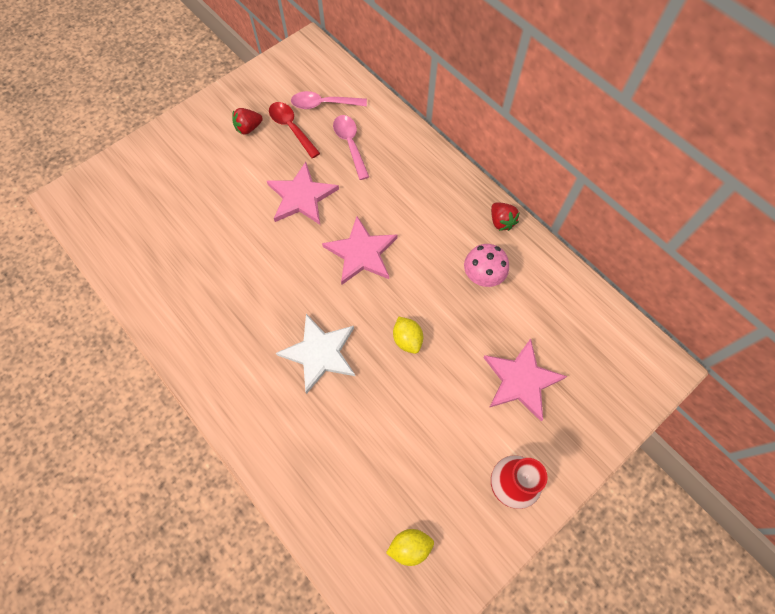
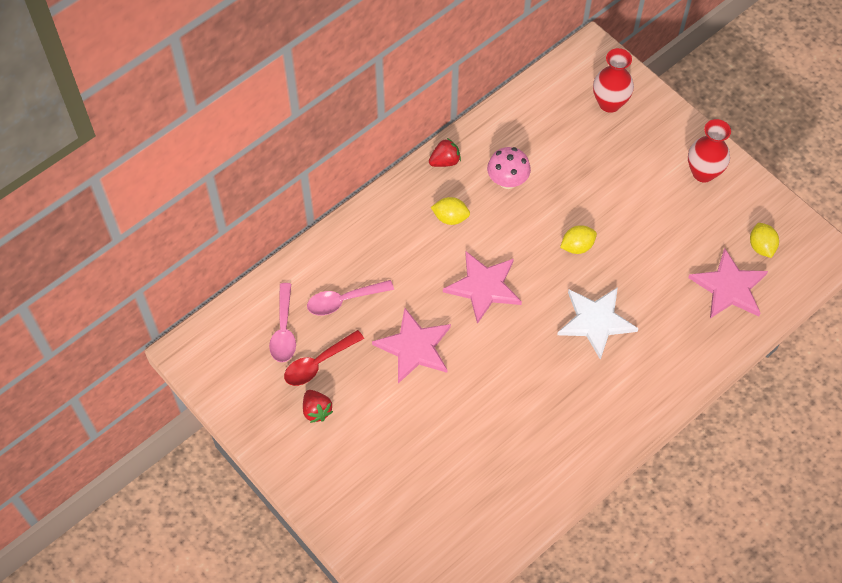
camera: 90 degrees left, 5 degrees down
(437, 226) = (450, 218): none -> yellow lemon
(521, 380) = (611, 157): pink star -> pink star (729, 287)
(593, 383) = (609, 103): none -> red vase

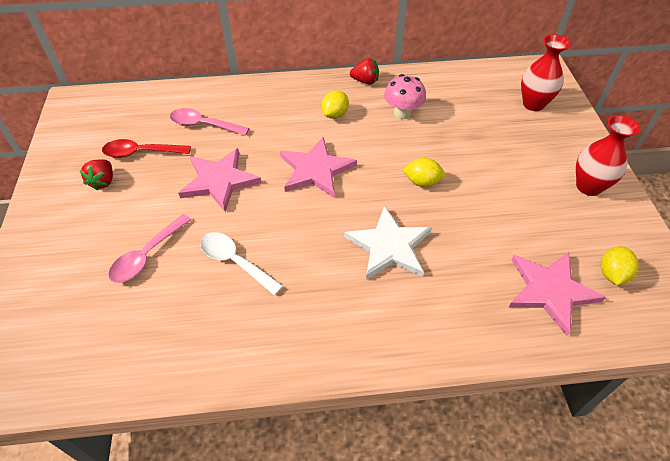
camera: 35 degrees right, 10 degrees down
(284, 330) = (143, 121): pink spoon -> pink spoon (147, 255)
(450, 218) = (335, 114): yellow lemon -> yellow lemon turned 75 degrees clockwise
(495, 407) = (235, 261): none -> white spoon

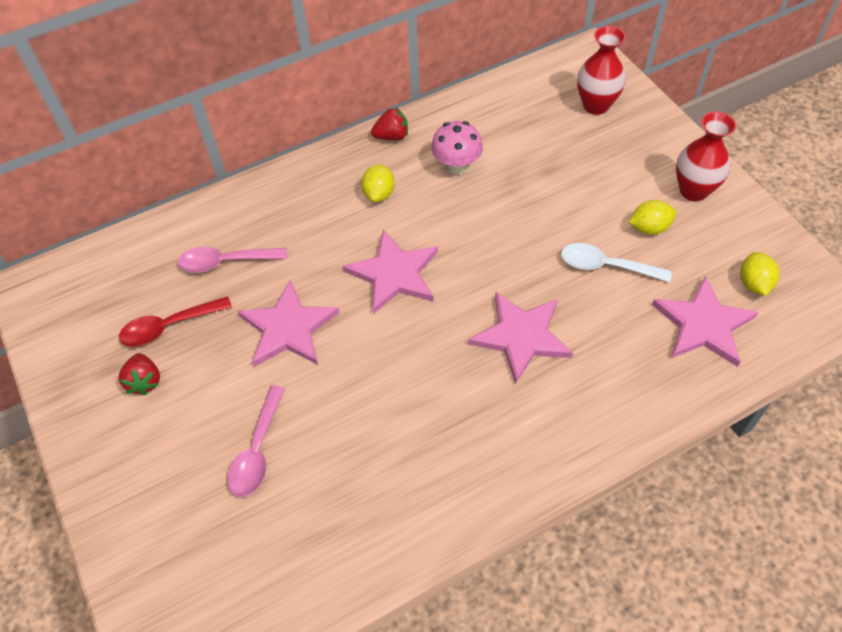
camera: 20 degrees left, 5 degrees up
(235, 261) = (363, 418): white spoon -> white spoon (606, 266)
(389, 246) = (521, 336): white star -> pink star
(422, 182) = (520, 247): yellow lemon -> yellow lemon (649, 228)

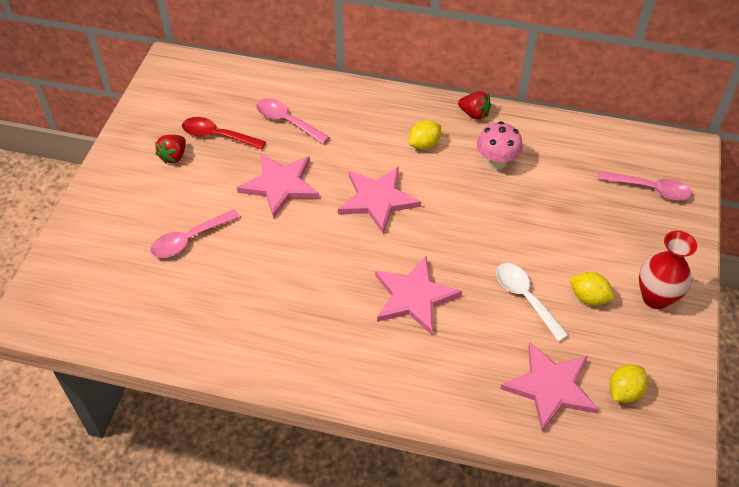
camera: 40 degrees right, 5 degrees down
(596, 105) = (650, 189): red vase -> pink spoon

